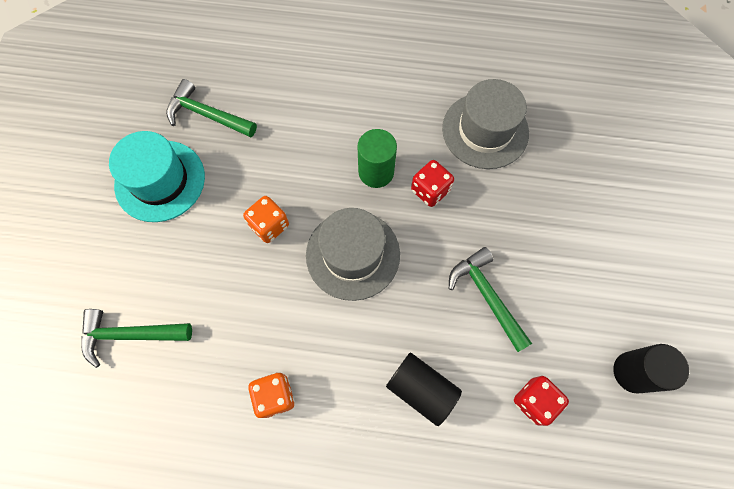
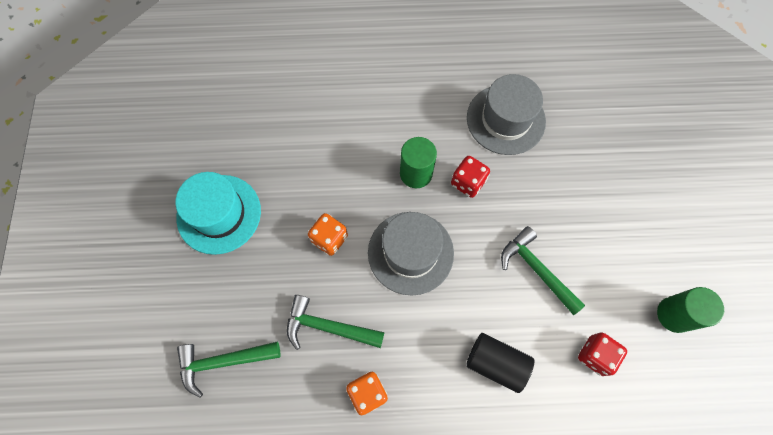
camera: 10 degrees left, 0 degrees up
(207, 115) = (249, 145): green hammer -> green hammer (328, 327)
(633, 372) = (674, 314): black cylinder -> green cylinder

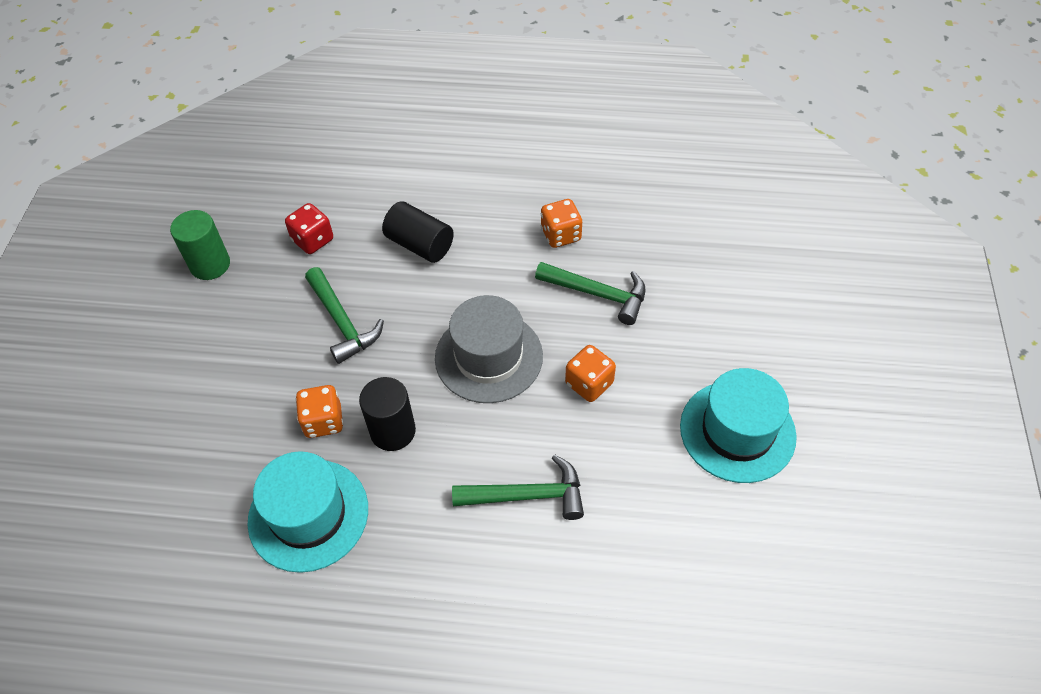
camera: 170 degrees left, 15 degrees down
(223, 361) = (716, 276): green hammer -> green hammer (527, 496)
(416, 173) = (460, 452): green cylinder -> none
(468, 182) = (393, 431): red dice -> black cylinder
(505, 119) = (308, 514): grey hat -> turquoise hat
(520, 183) = (323, 421): none -> orange dice

